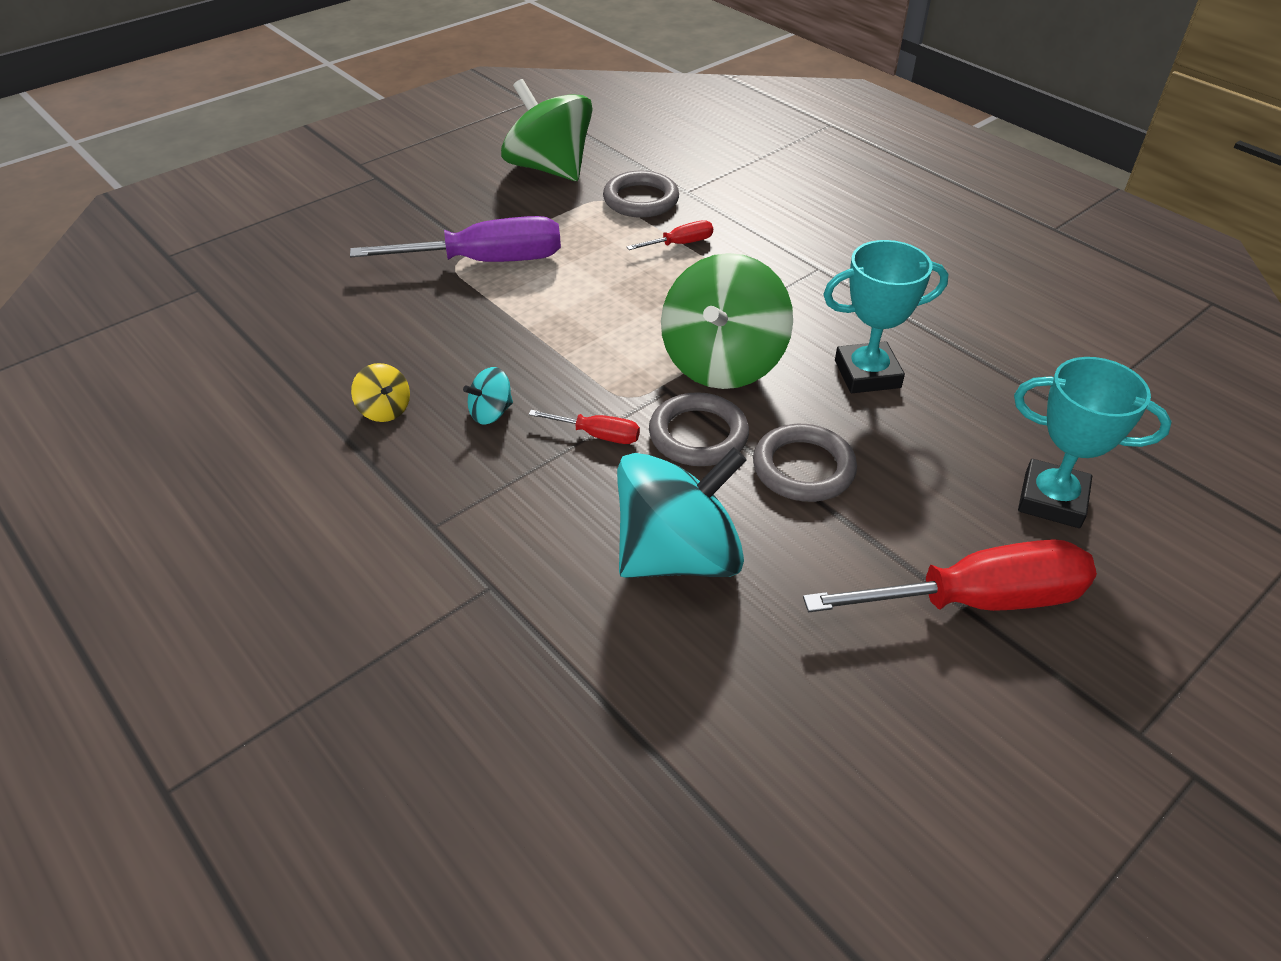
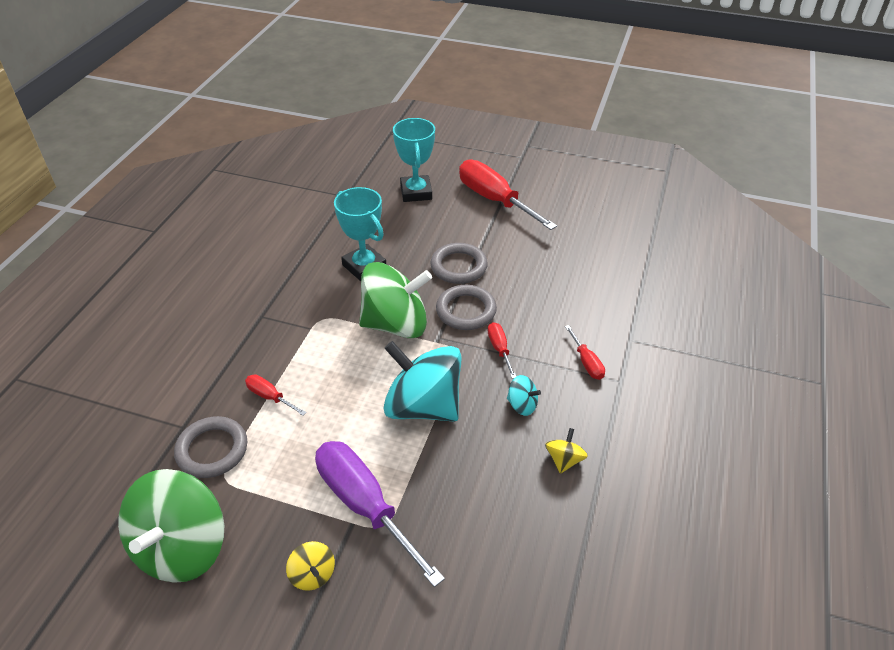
camera: 120 degrees left, 0 degrees up
(451, 218) = (313, 574): none -> yellow spinning top
(496, 509) = (586, 362): none -> red screwdriver
(678, 556) = (552, 286): turquoise spinning top -> turquoise spinning top (423, 406)

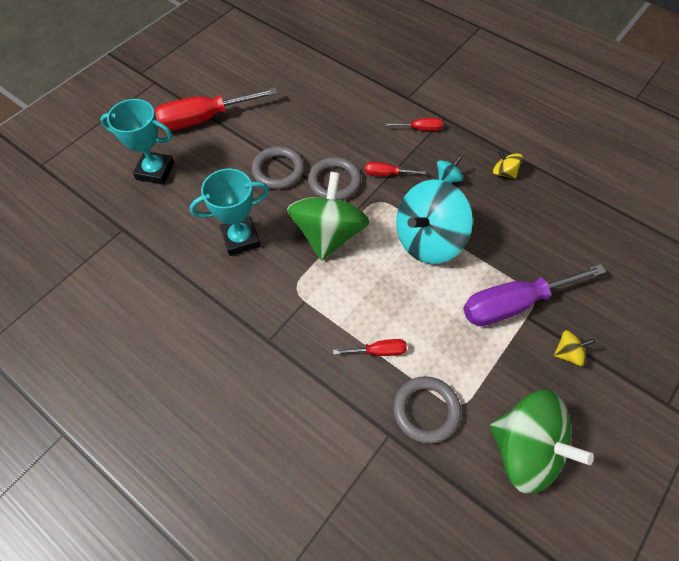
camera: 70 degrees left, 15 degrees up
(270, 397) = (378, 351): red screwdriver -> red screwdriver turned 150 degrees counterclockwise

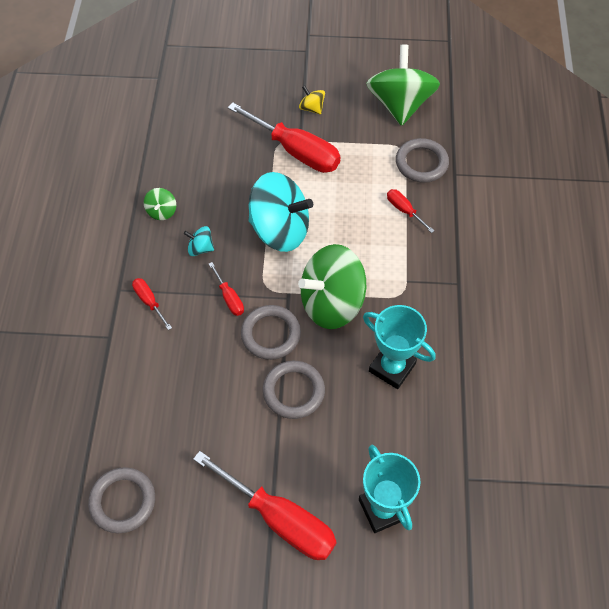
camera: 125 degrees left, 0 degrees up
(286, 60) = (123, 501): none -> grey ring
(504, 172) = (161, 211): yellow spinning top -> green spinning top
(514, 304) = (296, 151): purple screwdriver -> red screwdriver

